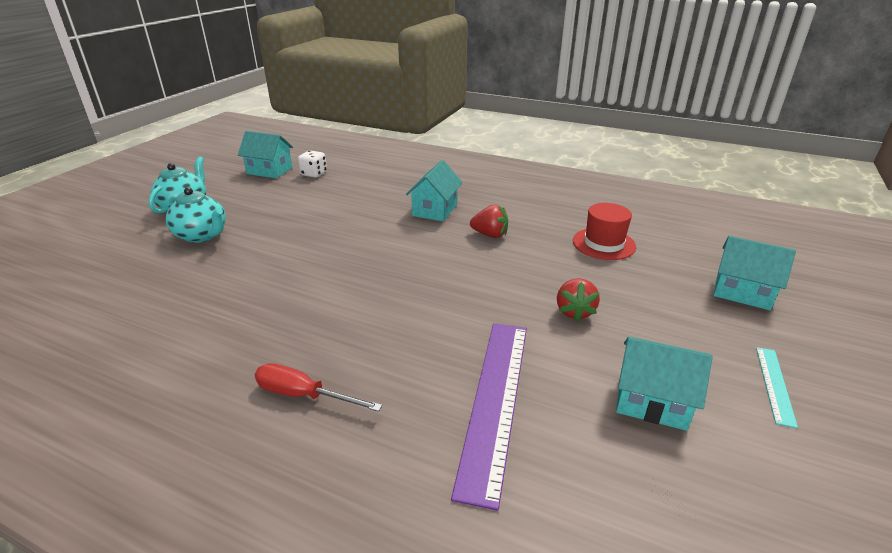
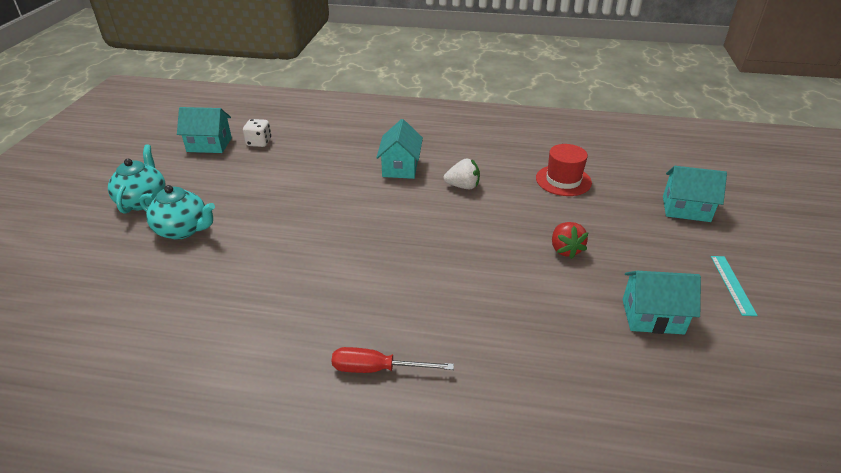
camera: 15 degrees left, 5 degrees up
(490, 235) = (463, 186): red strawberry -> white strawberry
(495, 400) = (536, 340): purple ruler -> none

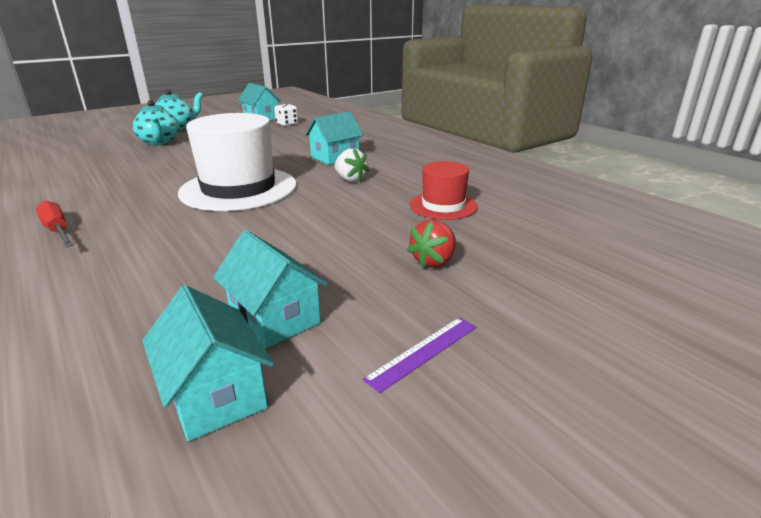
camera: 45 degrees right, 10 degrees down
(407, 241) = (239, 189): none -> white hat
(565, 249) = (326, 241): red strawberry -> red strawberry (433, 261)
(686, 209) = (529, 274): turquoise house -> turquoise house (215, 394)
(732, 284) = (423, 352): turquoise ruler -> purple ruler

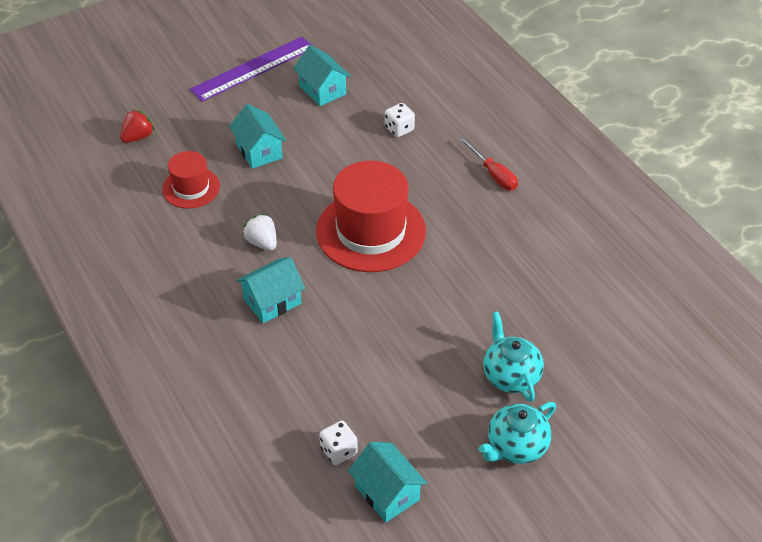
camera: 175 degrees left, 20 degrees up
(157, 269) = (399, 129): none -> white dice
(215, 394) = (343, 57): turquoise house -> turquoise house (259, 151)
(239, 189) = (371, 231): white hat -> red hat
(423, 352) = (253, 68): purple ruler -> purple ruler, size x2.08
(433, 261) = (225, 124): red strawberry -> red strawberry (138, 137)

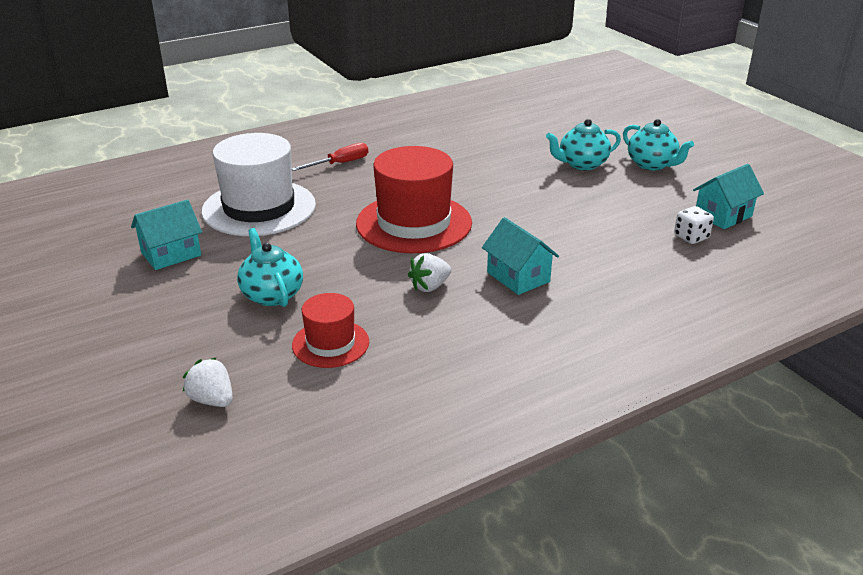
camera: 90 degrees left, 15 degrees down
(138, 137) = (212, 400): red strawberry -> white strawberry
(253, 68) = (100, 306): purple ruler -> none
(259, 151) = (272, 294): turquoise house -> turquoise teapot
(399, 129) = (259, 208): white dice -> white hat

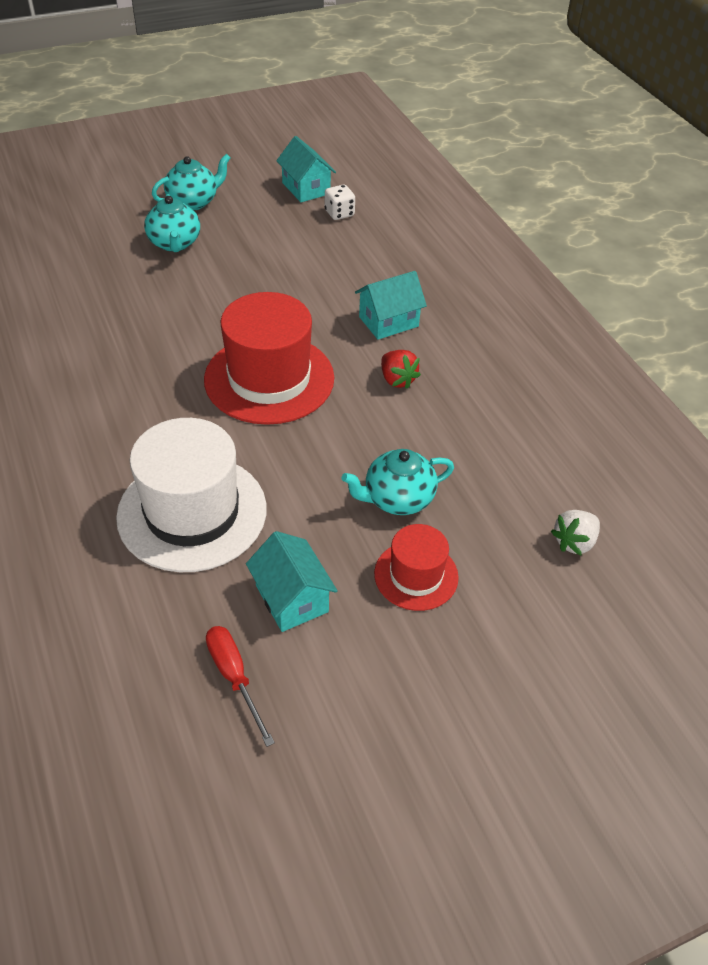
camera: 85 degrees left, 15 degrees up
(330, 343) = (487, 455): red hat -> red hat (416, 575)
(340, 164) = (92, 430): red screwdriver -> red screwdriver (234, 677)
(430, 286) = (397, 380): white strawberry -> red strawberry

